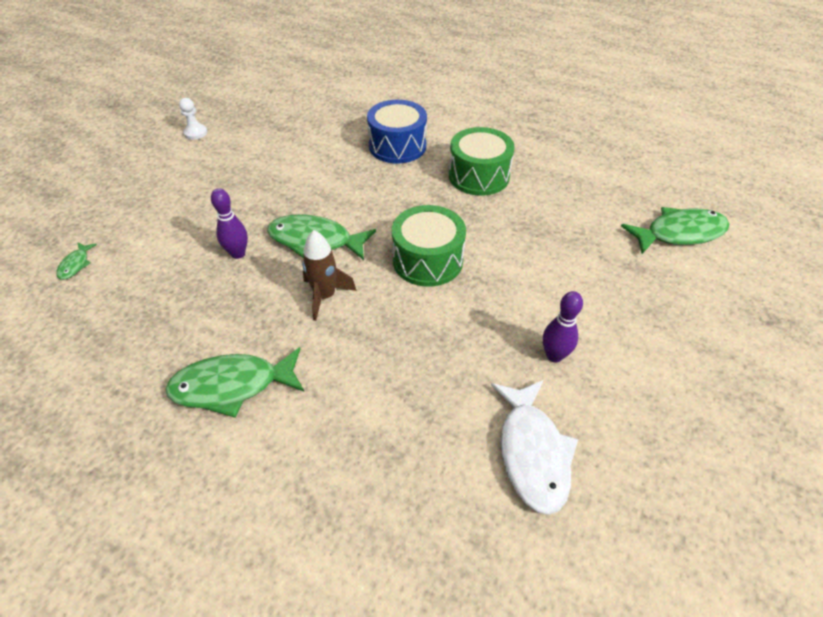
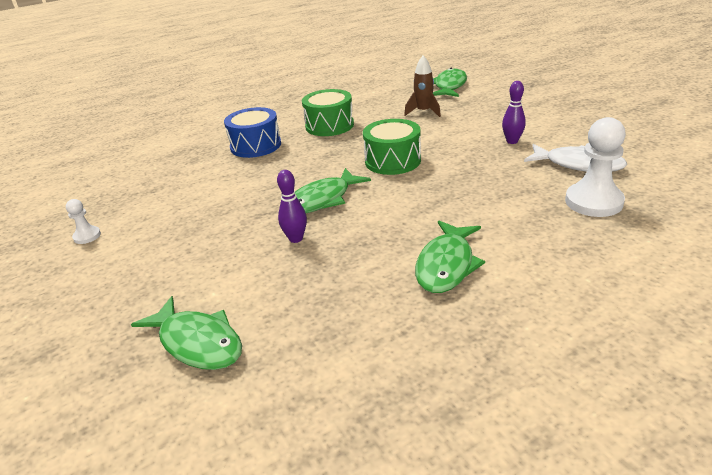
camera: 55 degrees left, 15 degrees down
(75, 265) = (198, 342): green fish -> green fish, size x2.13
(325, 296) = (388, 207): brown rocket -> brown rocket (423, 112)
(434, 496) = (593, 202): none -> white pawn

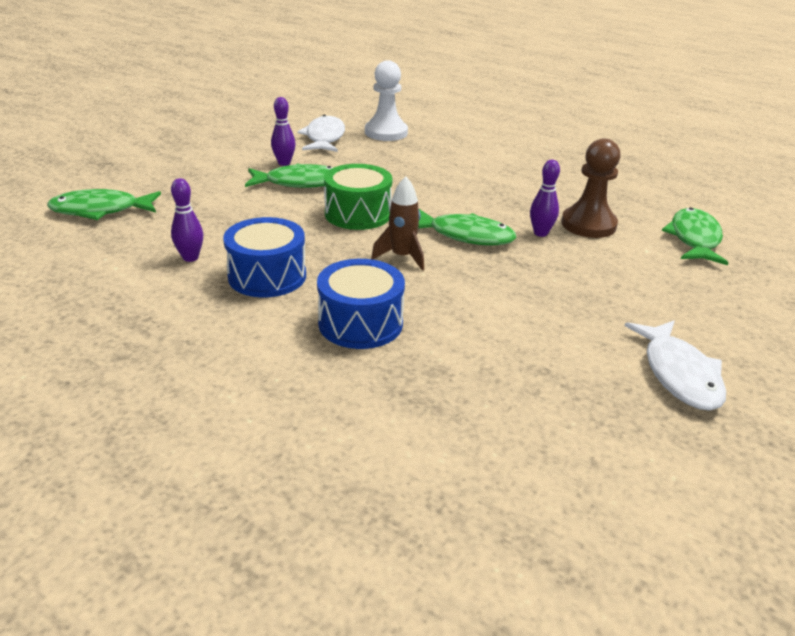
camera: 120 degrees left, 0 degrees up
(87, 236) = (679, 374): white pawn -> white fish
(287, 274) = (588, 224): none -> brown pawn
(329, 125) = (267, 276): green drum -> blue drum
(369, 107) = (190, 258): none -> purple bowling pin
(423, 112) = (205, 216): brown rocket -> brown rocket (402, 257)
(446, 265) = (512, 170): green fish -> green fish (299, 183)

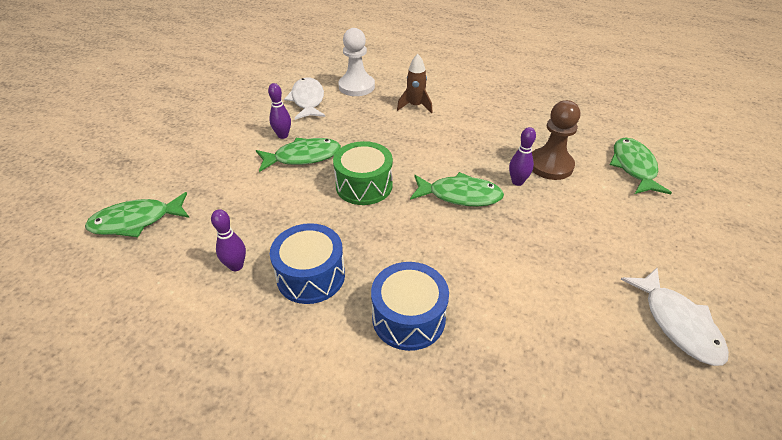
camera: 10 degrees left, 10 degrees up
(402, 257) = (417, 230): brown rocket -> brown rocket (415, 106)

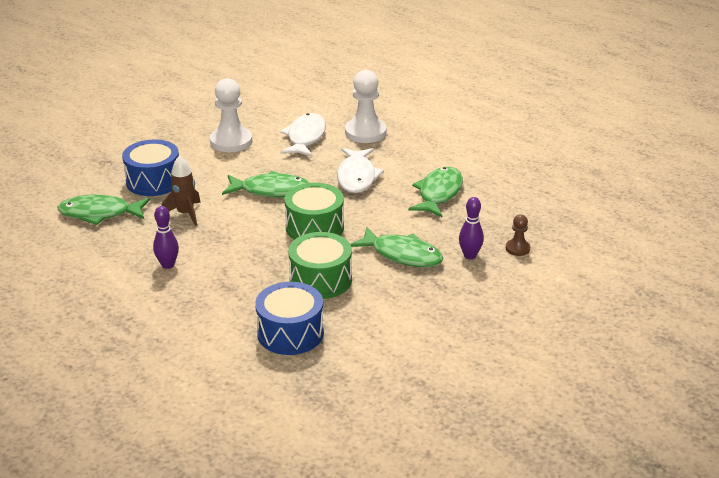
camera: 20 degrees right, 10 degrees down
(242, 117) = (231, 141): none -> white pawn
(283, 135) = (262, 167): purple bowling pin -> none
(311, 276) = (226, 286): blue drum -> blue drum (153, 181)
(402, 242) = (320, 280): none -> green drum
(415, 106) = (416, 164): brown rocket -> brown rocket (185, 214)
(550, 165) = (517, 248): brown pawn -> brown pawn, size x0.50
(633, 167) = (608, 268): green fish -> green fish (438, 193)
(677, 323) = (526, 393): white fish -> white fish (357, 177)

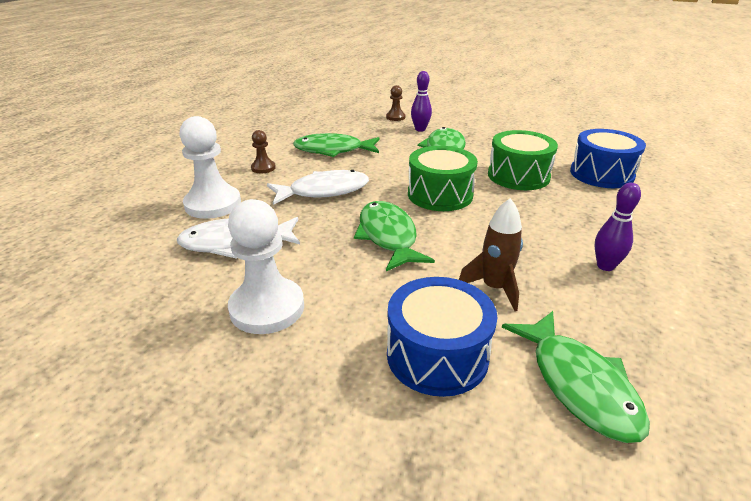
camera: 110 degrees left, 0 degrees up
(418, 156) = (263, 168): none -> brown pawn

